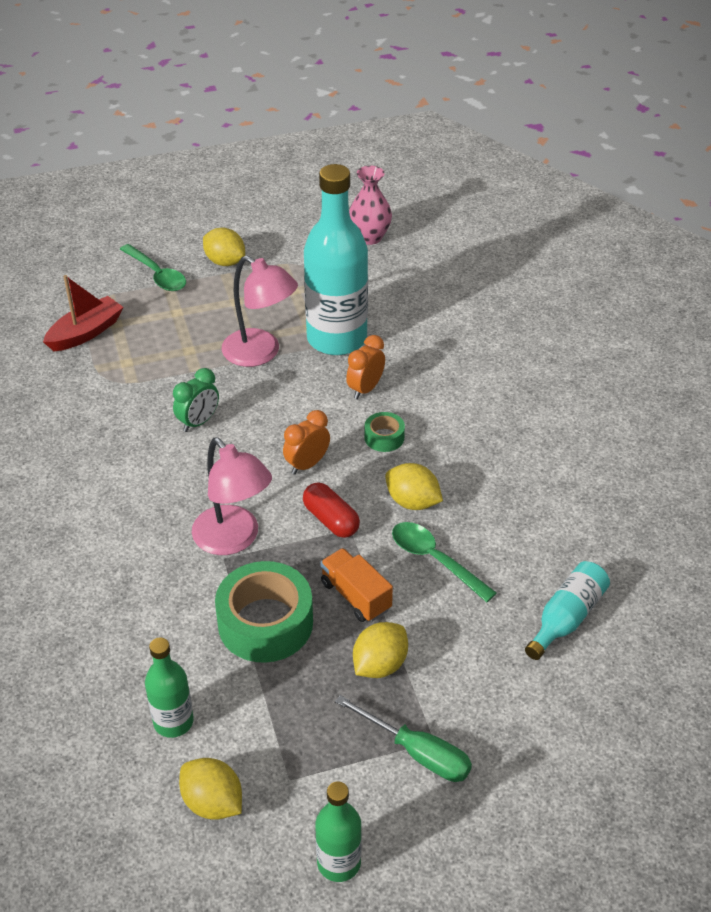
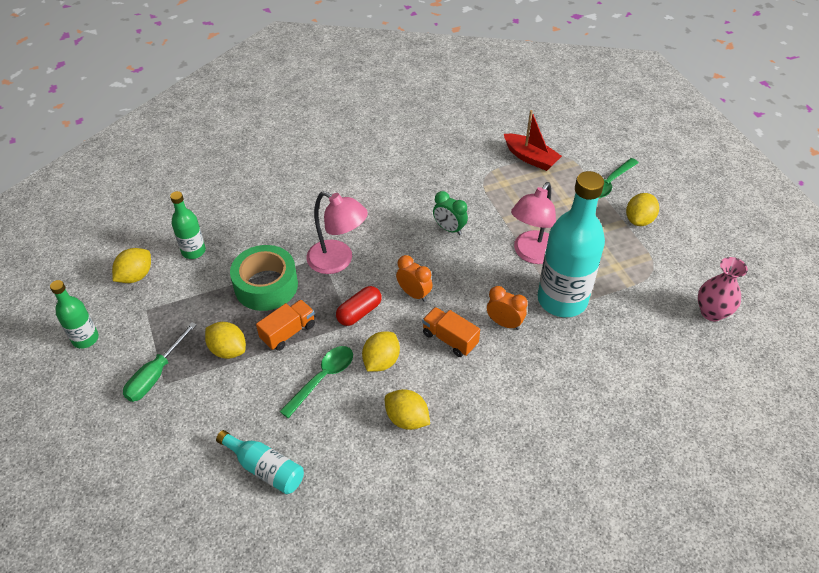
camera: 85 degrees right, 5 degrees up
(233, 539) = (338, 261): pink lamp -> pink lamp turned 105 degrees counterclockwise
(384, 437) = (450, 339): green tape -> orange truck
(497, 483) = (407, 419): none -> yellow lemon

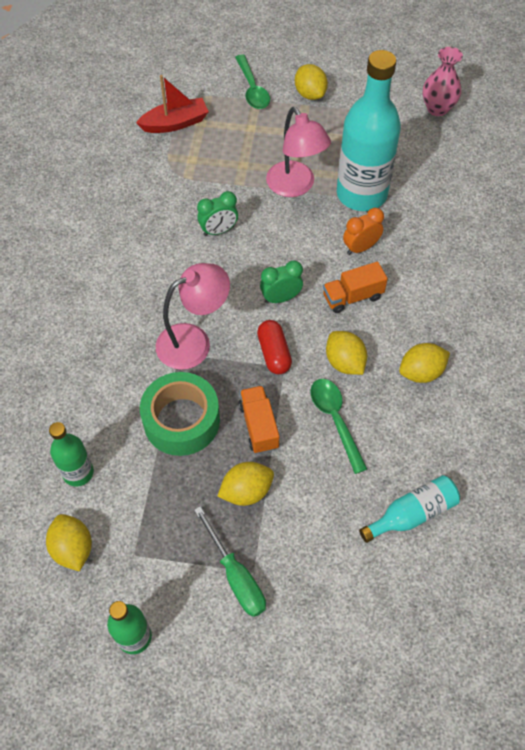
camera: 60 degrees left, 10 degrees up
(414, 294) = (281, 298): orange clock -> green clock

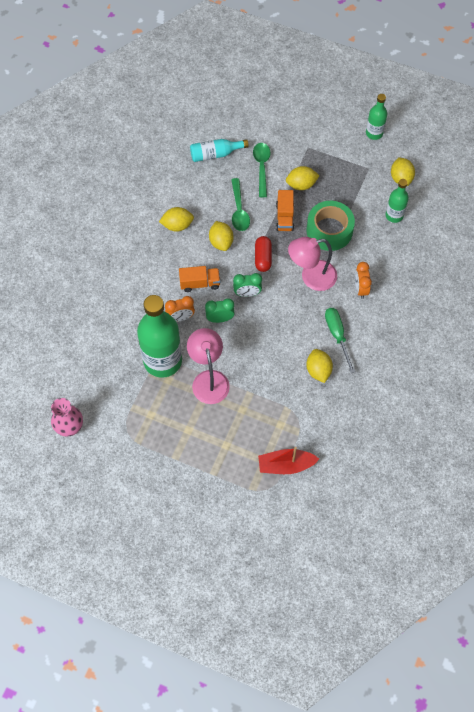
camera: 165 degrees left, 5 degrees up
(117, 341) = (360, 289): none -> orange clock
(218, 231) = (275, 355): green clock -> green clock (220, 319)
(236, 576) = (317, 147): green screwdriver -> green screwdriver (337, 335)
(252, 89) = (212, 487): green spoon -> green spoon (261, 167)
(310, 94) = (166, 469): yellow lemon -> yellow lemon (318, 370)
(361, 194) = (162, 361): turquoise bottle -> green bottle

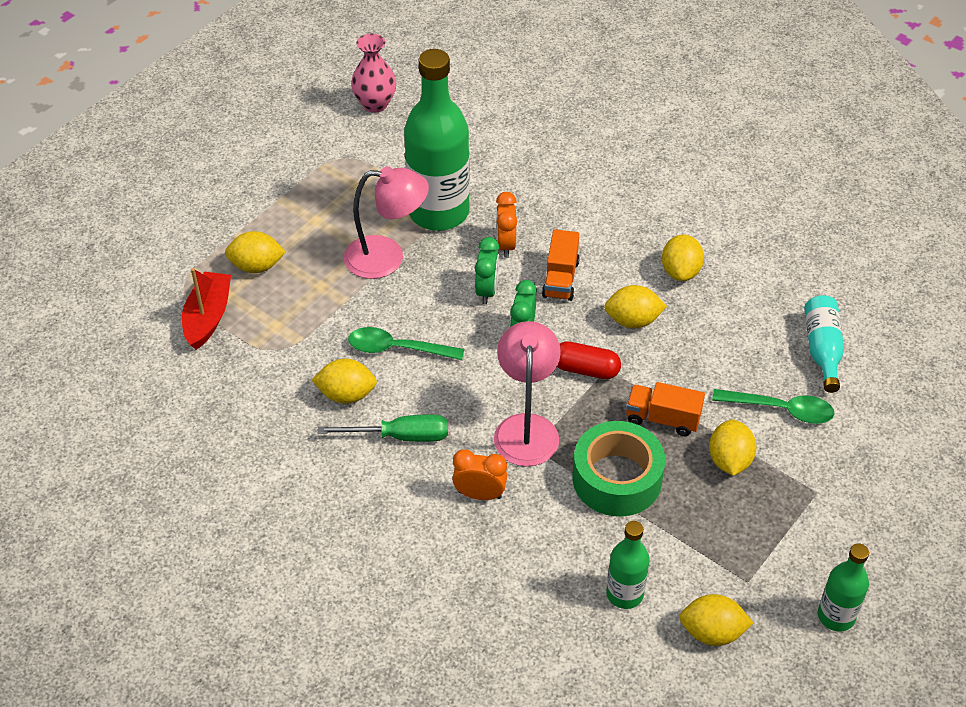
camera: 105 degrees right, 15 degrees down
(237, 451) = (256, 266): none -> yellow lemon
(239, 210) = (693, 358): green spoon -> green spoon (398, 349)

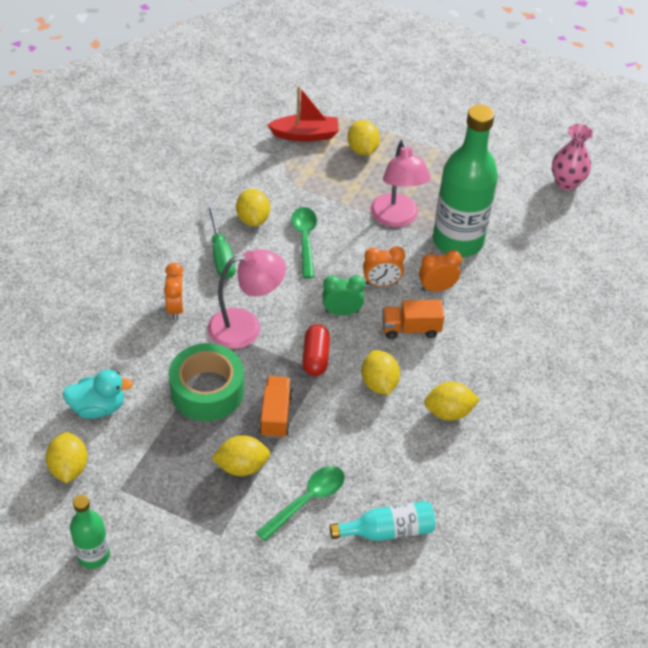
camera: 75 degrees right, 0 degrees up
(487, 291) = (381, 283): green clock -> orange clock
(624, 594) = (98, 407): green bottle -> turquoise duck
(780, 409) = (307, 501): green spoon -> green spoon turned 135 degrees counterclockwise

